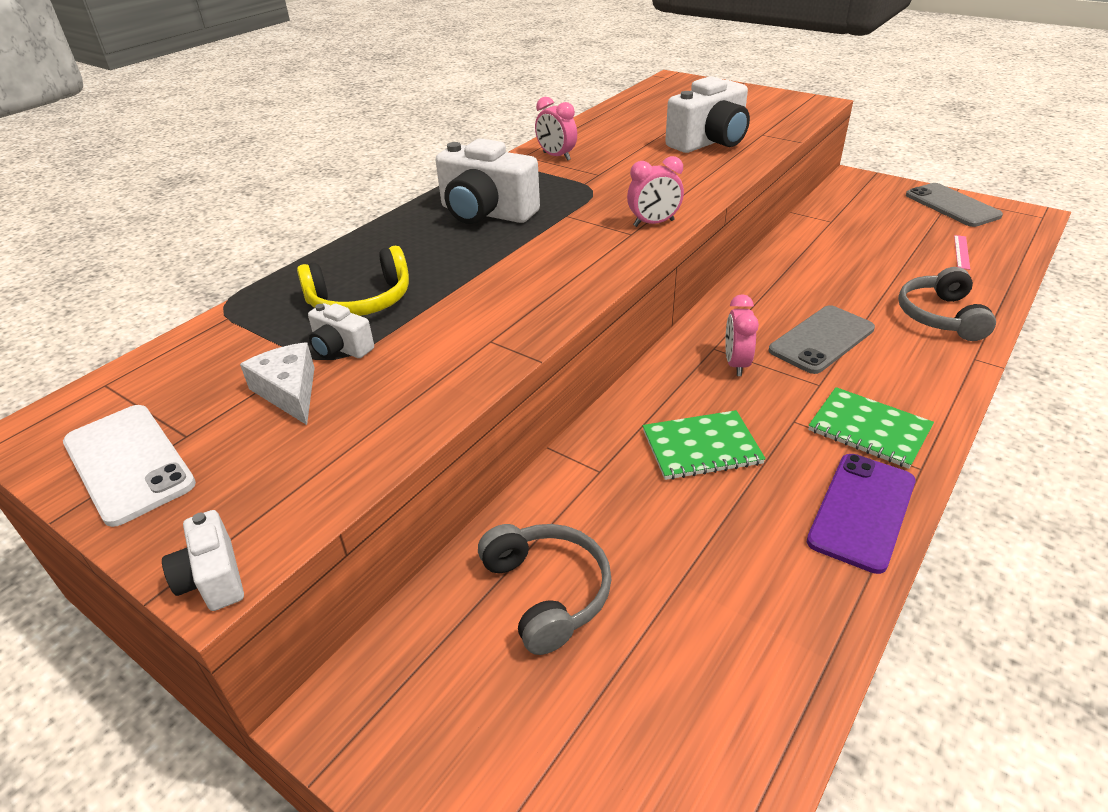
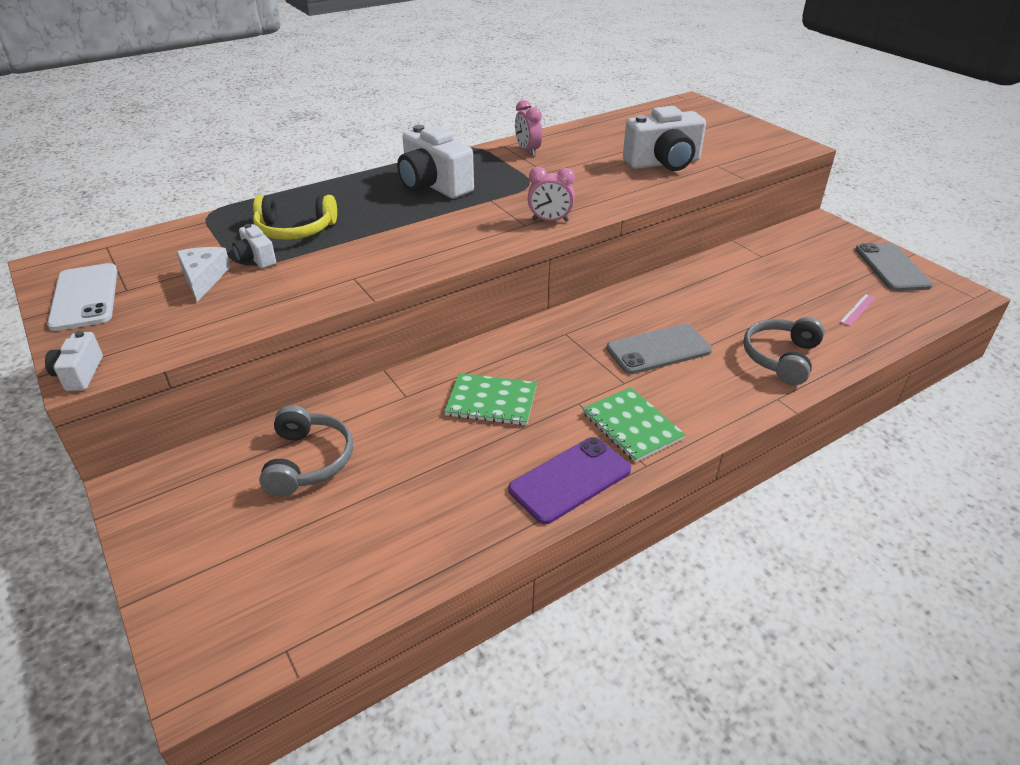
camera: 20 degrees right, 0 degrees up
(736, 364) = (572, 350): pink clock -> none

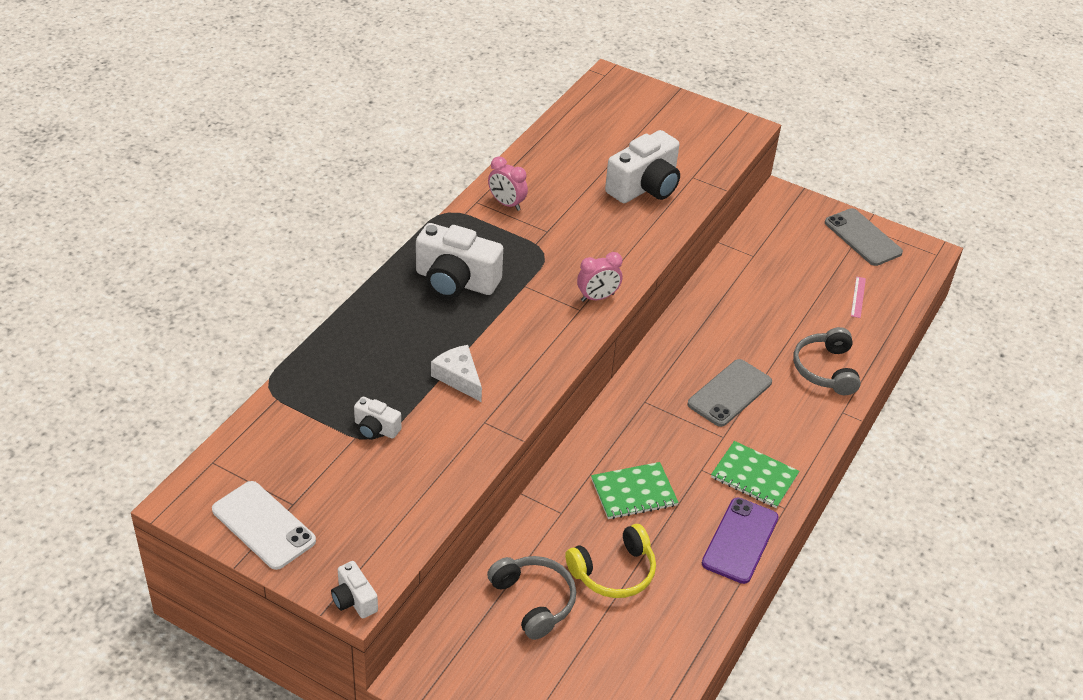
camera: 30 degrees left, 5 degrees up
(203, 278) = (351, 467): white cheese -> white cheese (458, 377)
(295, 230) = (377, 382): yellow headphones -> yellow headphones (614, 572)

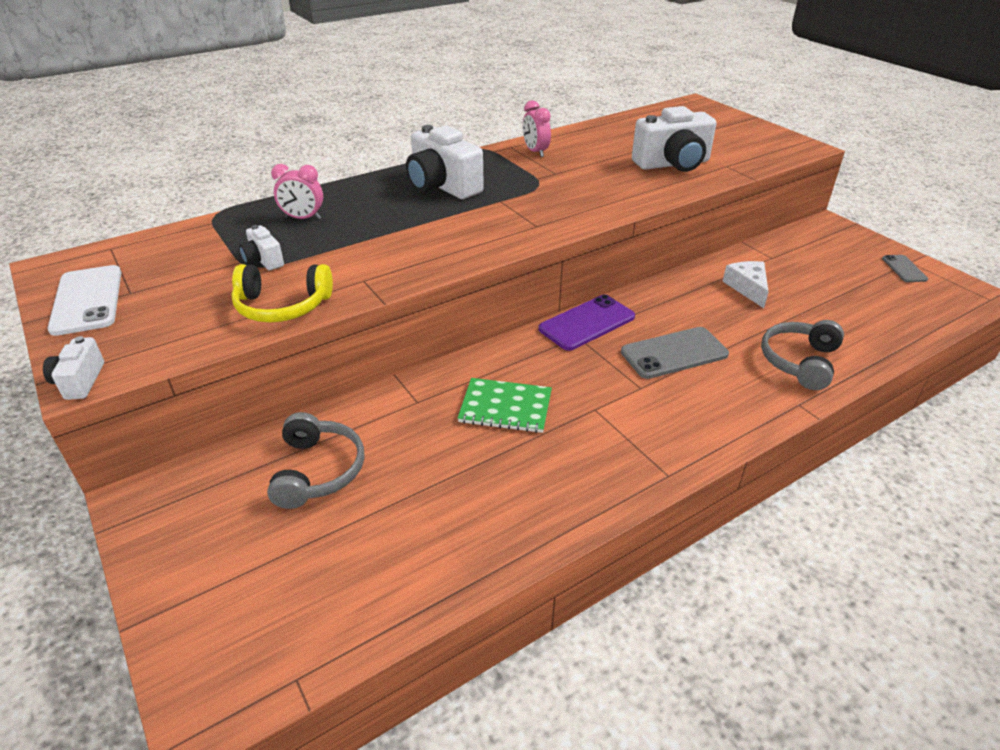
camera: 30 degrees right, 5 degrees down
(458, 377) = (375, 245): white cheese -> white cheese (747, 288)
(597, 297) = (561, 221): pink clock -> pink clock (303, 218)
(614, 572) = (423, 472): yellow headphones -> yellow headphones (282, 306)
(740, 540) = (590, 491): purple phone -> purple phone (587, 323)
(754, 476) = (651, 433): green notebook -> none
(858, 297) = (873, 312): pink ruler -> none
(863, 237) = (904, 269): grey phone -> grey phone, size x0.56

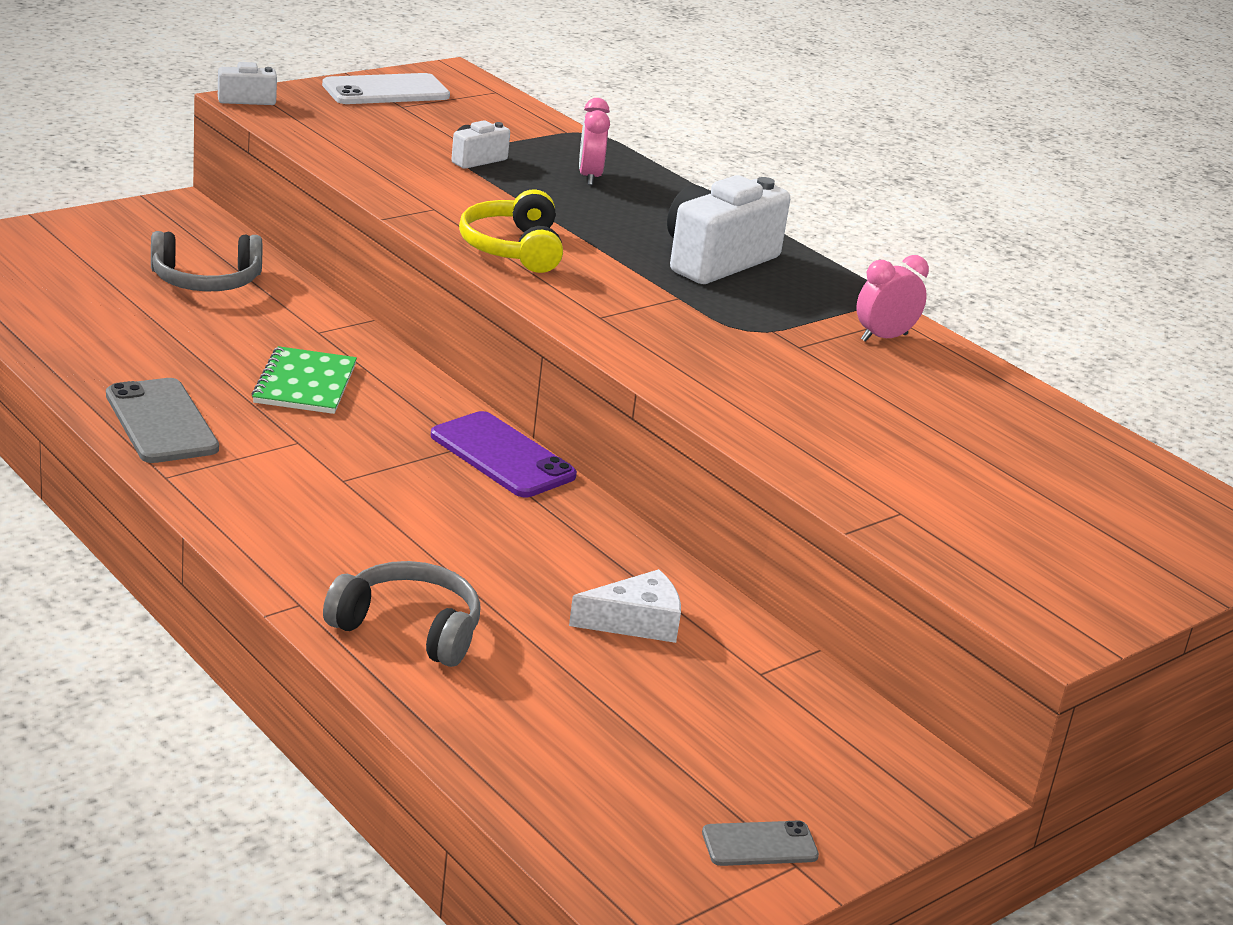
camera: 80 degrees right, 10 degrees down
(282, 306) = (375, 170): yellow headphones -> yellow headphones (513, 249)
(673, 164) = (885, 457): white camera -> none
(674, 353) = (427, 518): grey phone -> grey phone (161, 422)

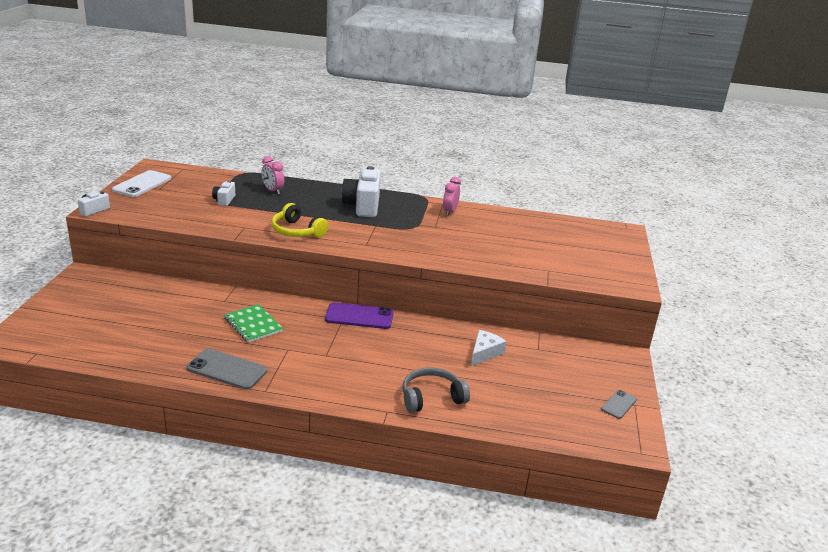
camera: 40 degrees left, 0 degrees up
(206, 281) = (147, 301): grey headphones -> none

